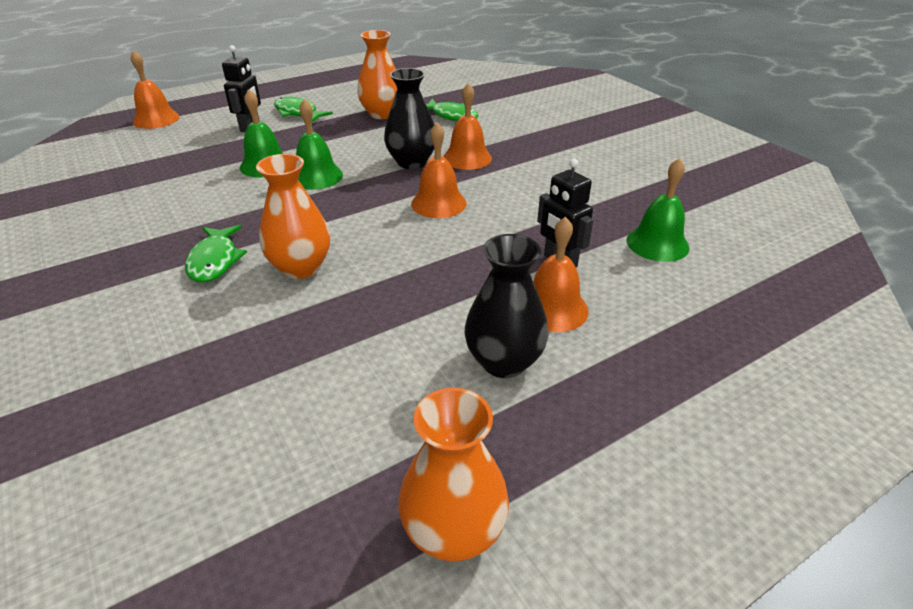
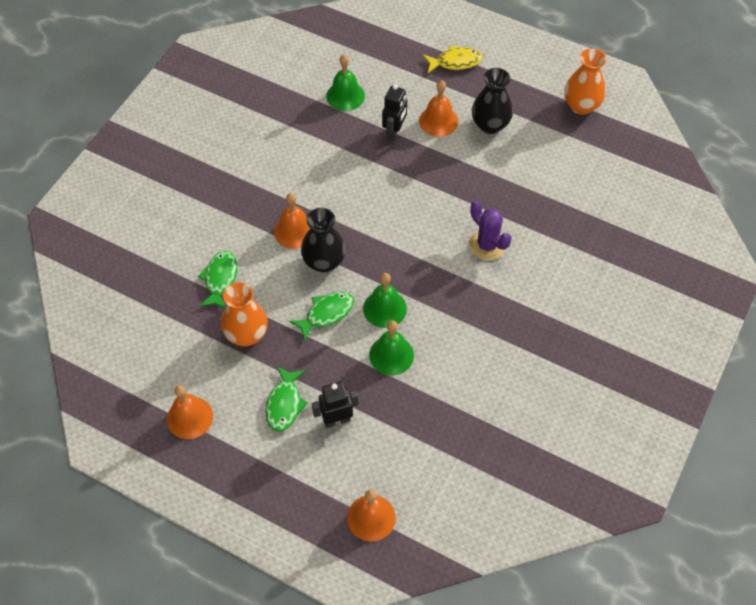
camera: 120 degrees left, 20 degrees up
(215, 261) = (513, 292): green fish -> green fish (326, 314)
(301, 267) = (487, 245): orange vase -> purple cactus
(438, 203) = (371, 216): orange bell -> orange bell (190, 417)
(685, 382) = (455, 62): none -> yellow fish

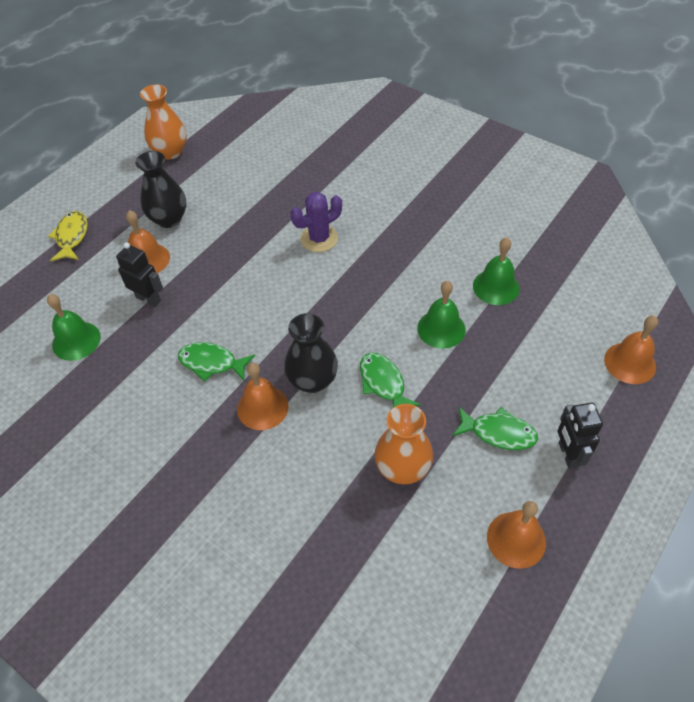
camera: 80 degrees left, 5 degrees down
(220, 279) = (317, 495): green fish -> green fish (212, 363)
(337, 420) = (518, 384): black robot -> black robot (568, 454)
(385, 308) = (383, 329): green bell -> green bell (496, 287)

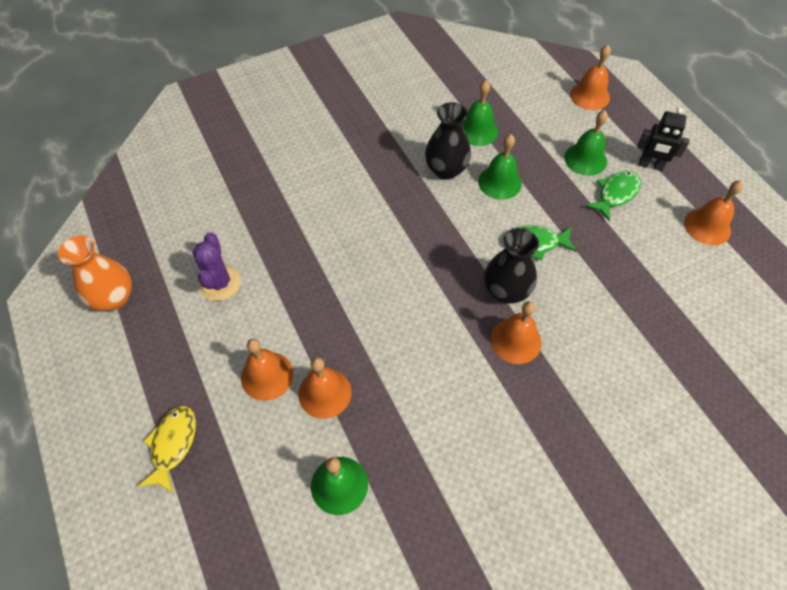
camera: 65 degrees left, 5 degrees up
(72, 237) = (173, 445): yellow fish -> yellow fish turned 75 degrees clockwise
(148, 299) = (325, 393): black robot -> orange bell
(169, 219) = (221, 335): black vase -> black vase (446, 170)
(212, 363) = (443, 363): green fish -> none
(319, 238) = (343, 220): purple cactus -> purple cactus (220, 283)
(402, 468) = (621, 266): orange vase -> none
(528, 389) = (585, 159): none -> green bell

